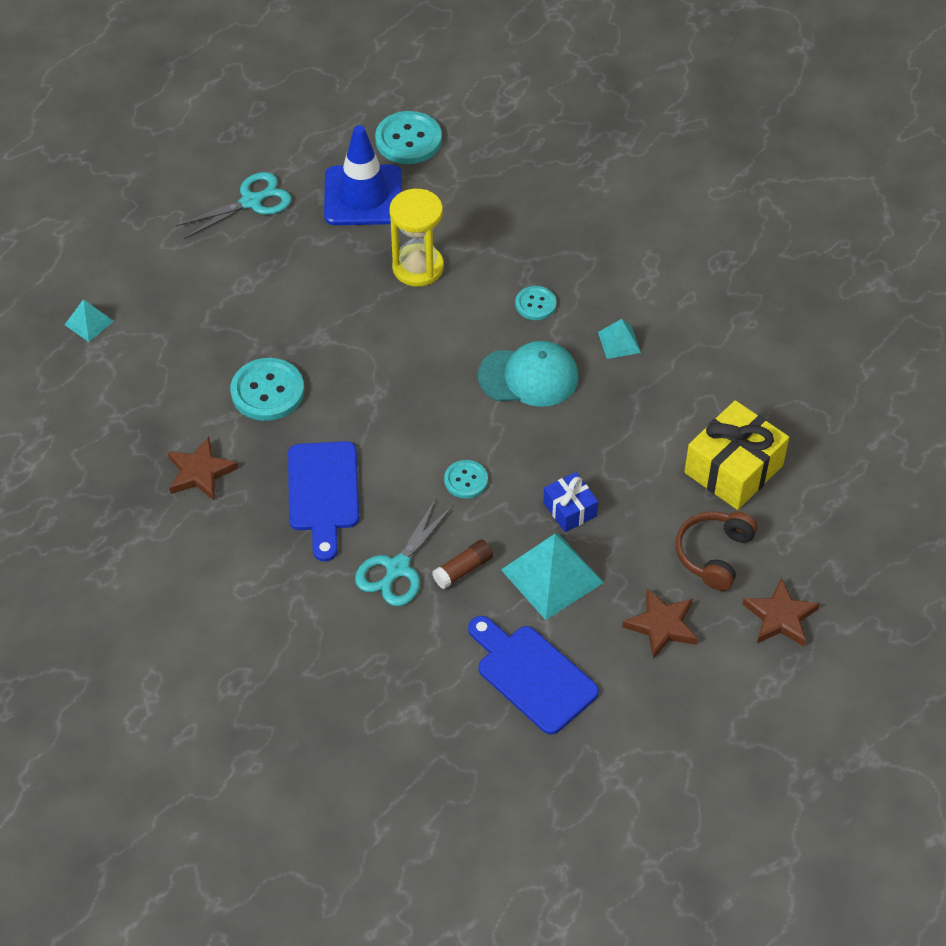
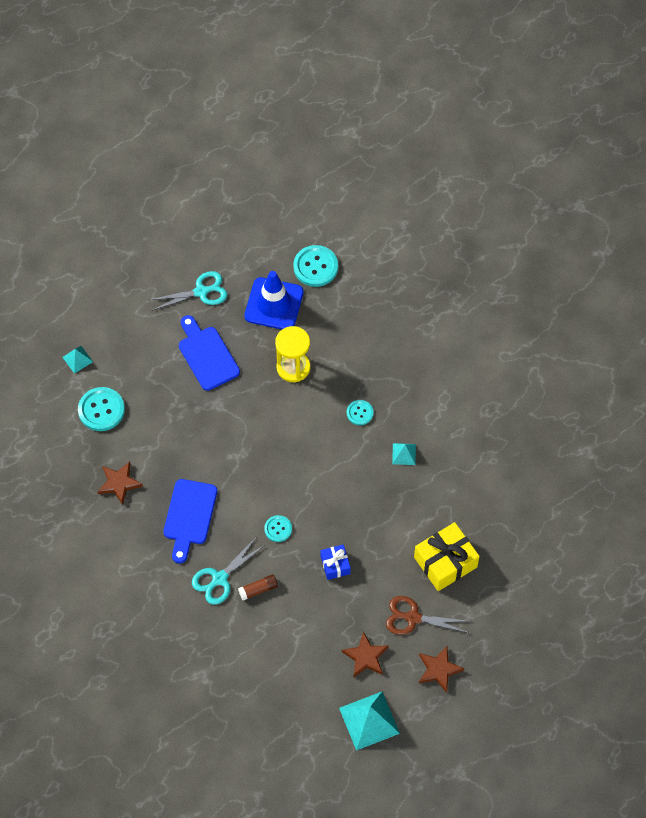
camera: 15 degrees right, 10 degrees up
(267, 391) = (174, 436): turquoise button -> turquoise button (101, 410)
(529, 377) = (339, 465): turquoise cap -> none
(532, 675) = (278, 669): blue cutting board -> blue cutting board (207, 355)
(552, 576) = (310, 607): turquoise pyramid -> turquoise pyramid (369, 720)
(714, 554) = (413, 618): brown headphones -> brown scissors

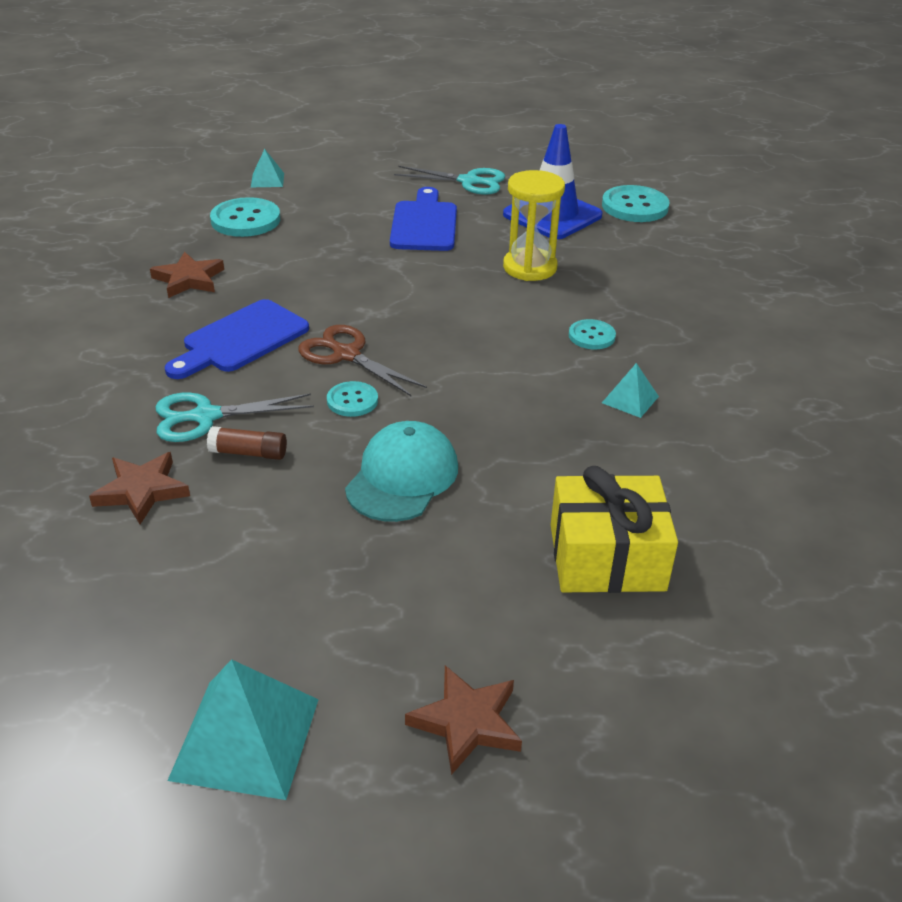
camera: 30 degrees right, 25 degrees down
(335, 565) = (402, 477): blue gift -> turquoise cap
(365, 657) = (337, 626): brown star -> brown star (142, 491)
(413, 618) = (481, 610): brown scissors -> brown scissors (346, 355)

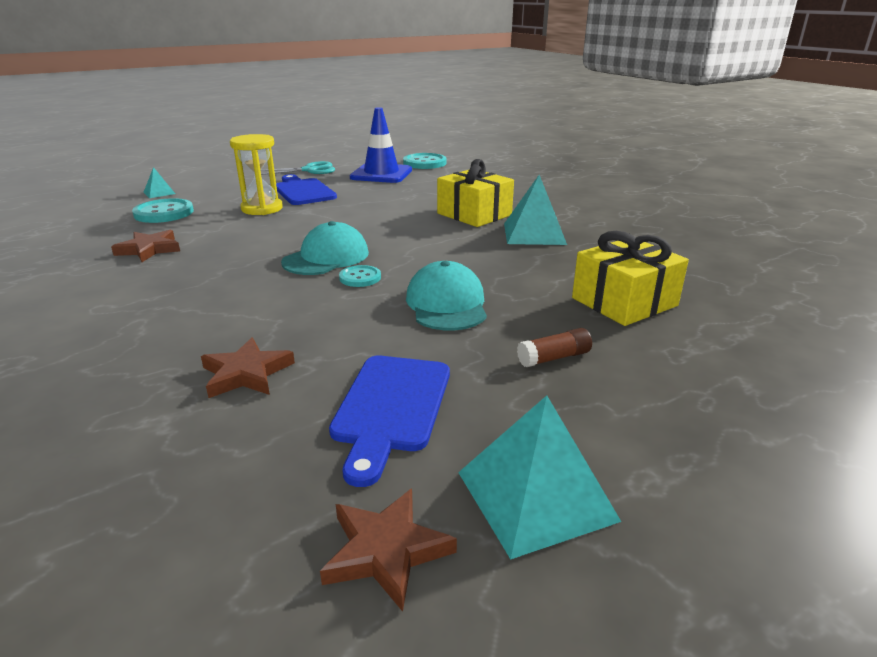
camera: 30 degrees left, 10 degrees down
(206, 416) = (253, 315): turquoise scissors -> none
(241, 340) = (232, 269): blue cutting board -> blue cutting board (391, 408)
(249, 453) = (314, 325): brown glue stick -> brown glue stick (554, 358)
(346, 355) = (326, 257): brown scissors -> turquoise cap
(466, 722) = (669, 413): brown star -> brown star (386, 550)
(529, 267) = (397, 196): yellow hourglass -> yellow hourglass (262, 209)
(591, 336) = (474, 214): turquoise button -> yellow gift
(630, 399) = (534, 233): turquoise pyramid -> turquoise pyramid, size x1.92

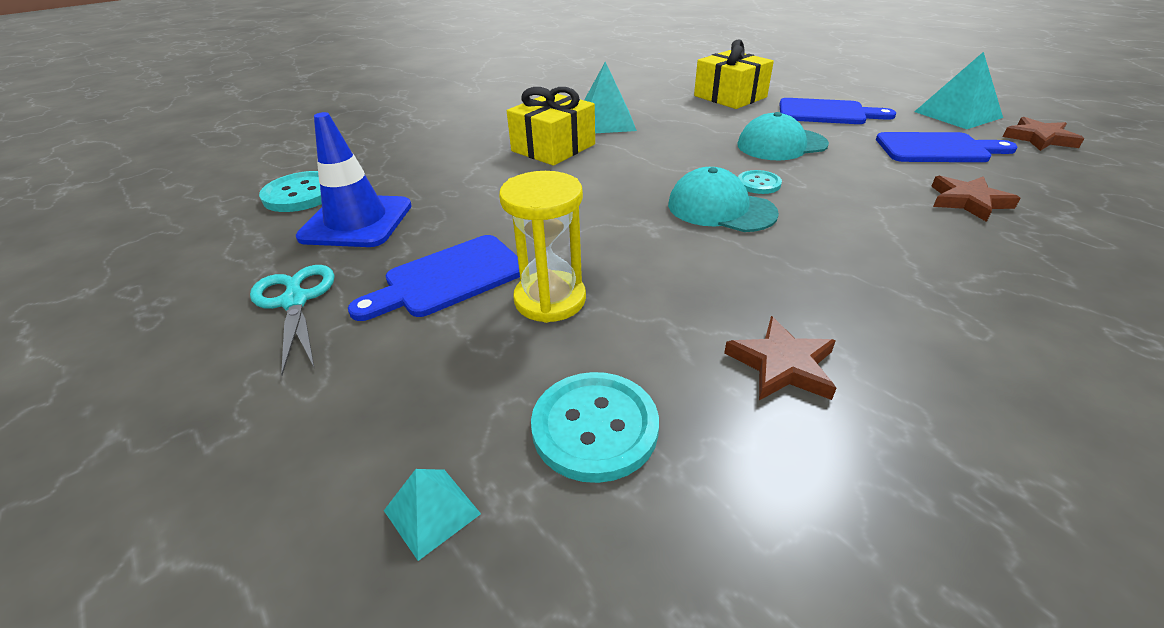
camera: 95 degrees left, 10 degrees up
(554, 358) = (827, 113): brown glue stick -> blue cutting board

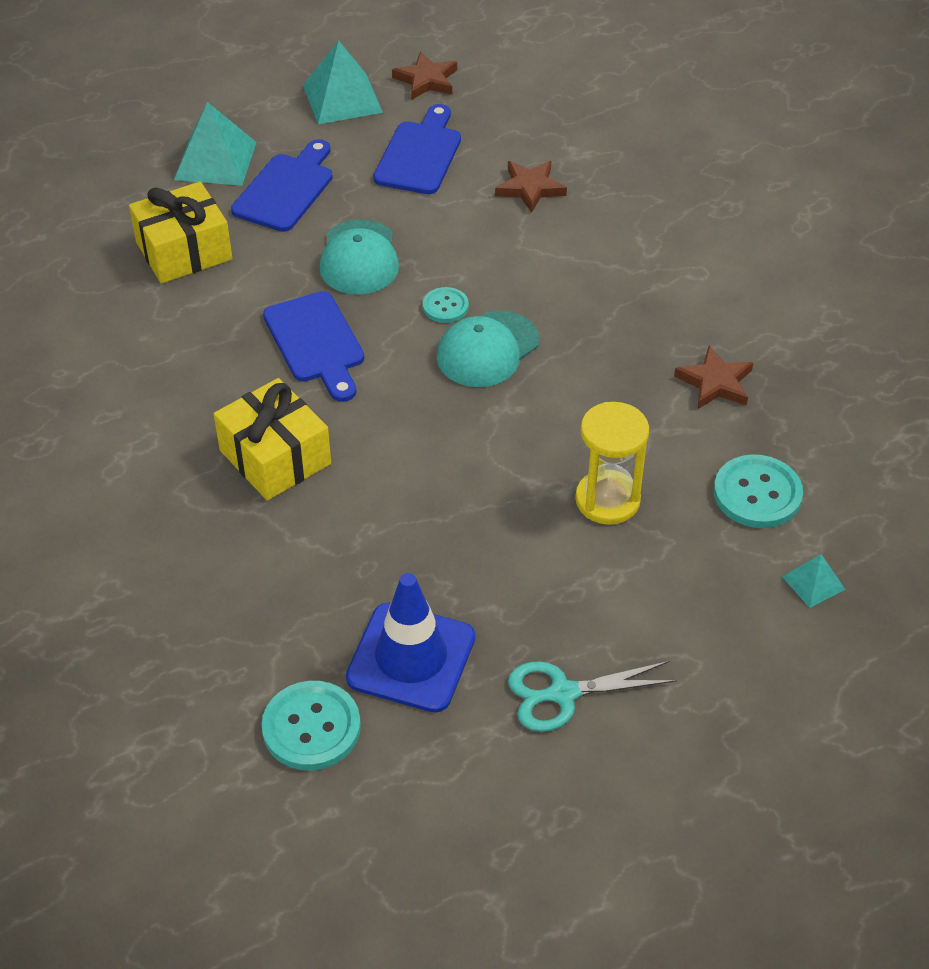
camera: 80 degrees left, 10 degrees up
(448, 278) = (555, 572): blue cutting board -> blue cutting board (316, 342)
(605, 122) = (211, 392): turquoise pyramid -> turquoise pyramid (215, 160)

